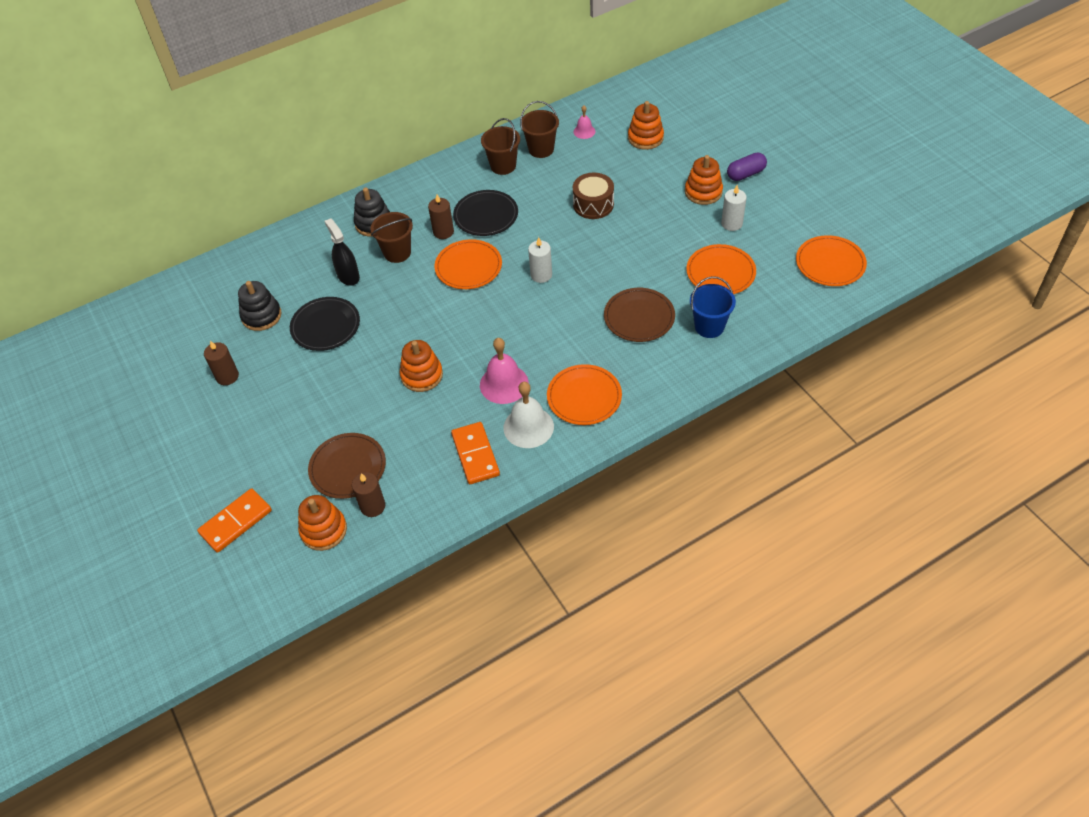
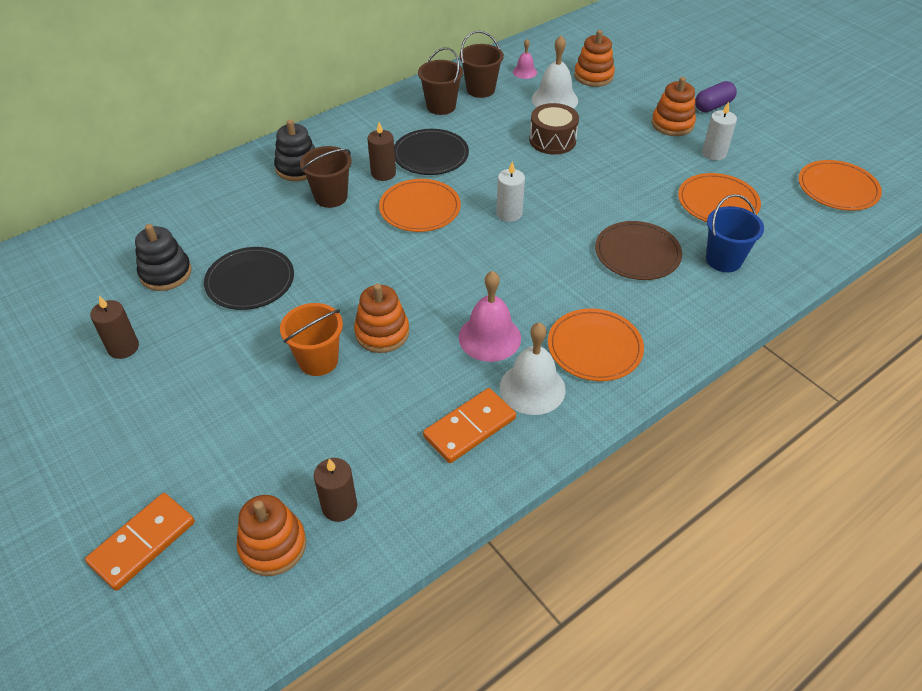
camera: 10 degrees left, 5 degrees down
(347, 467) = (298, 455): brown plate -> none
(348, 276) = (273, 224): black spray bottle -> none
(370, 395) = (318, 360): none -> orange bucket
(475, 455) = (469, 427): orange domino -> orange domino turned 75 degrees clockwise
(604, 162) = (554, 99): none -> white bell

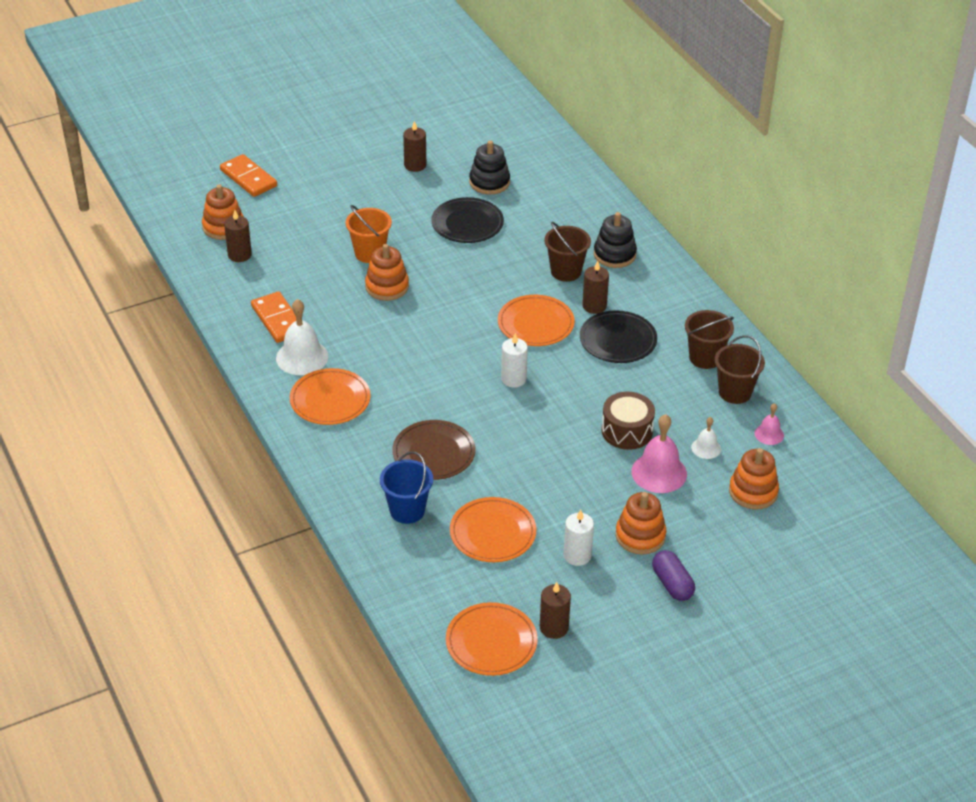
camera: 100 degrees right, 5 degrees down
(489, 337) = (362, 343): pink bell -> pink bell (659, 472)
(554, 99) = (706, 448): white bell -> white bell, size x0.54
(798, 158) = (554, 627): none -> brown candle

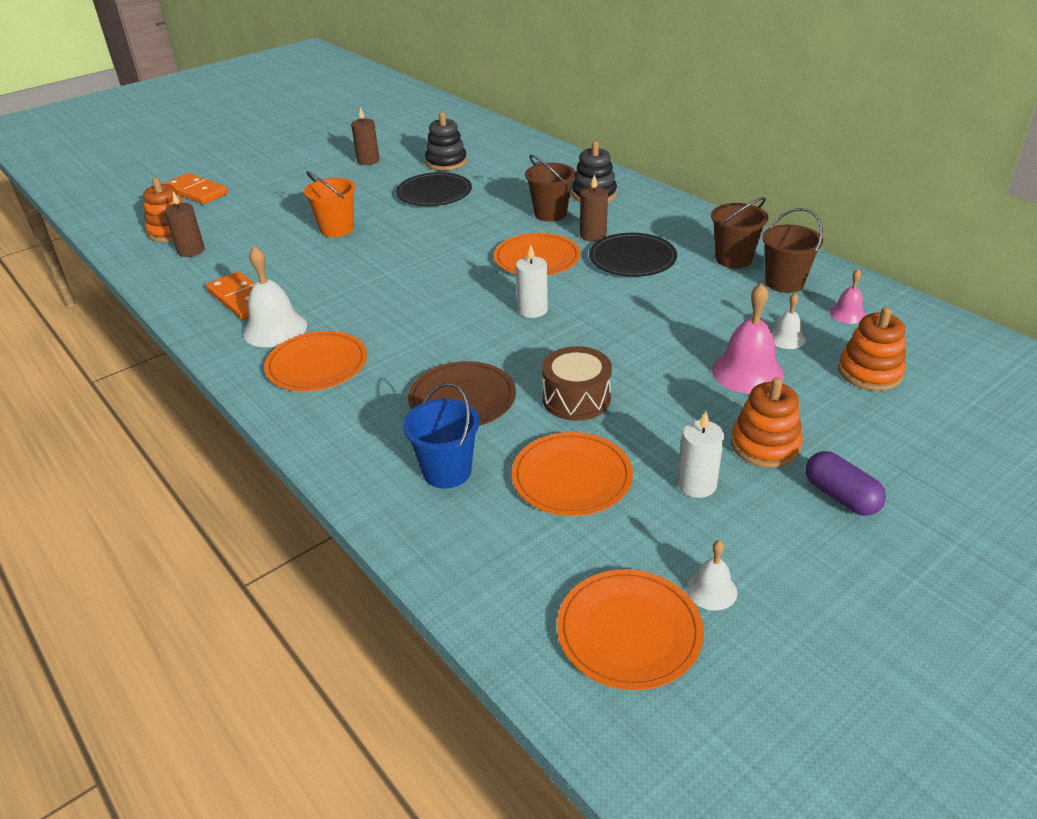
camera: 10 degrees left, 5 degrees down
(387, 287) = (362, 253): orange stacking toy -> none
(554, 627) = (711, 590): brown candle -> white bell
(627, 431) = (686, 337): brown drum -> brown drum (576, 398)

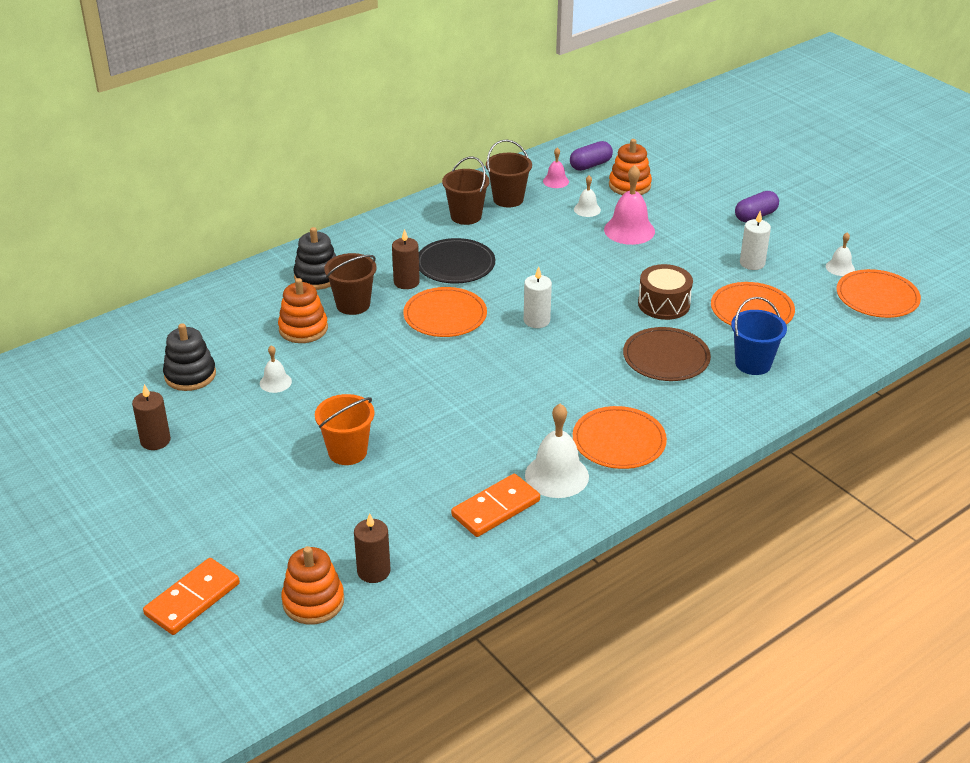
camera: 90 degrees left, 0 degrees up
(434, 193) = (275, 382): black plate -> white bell
(765, 445) = (710, 234): orange stacking toy -> orange stacking toy (303, 329)
(908, 339) = (590, 165): none -> purple capsule

